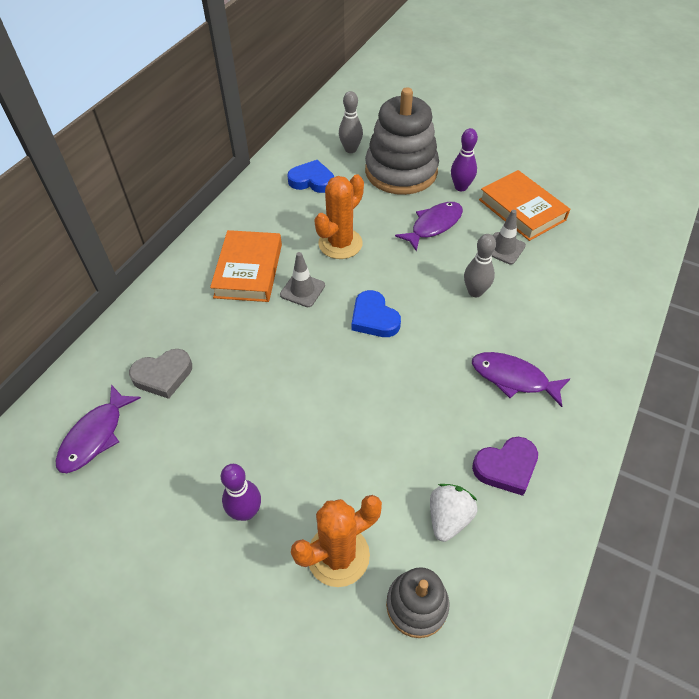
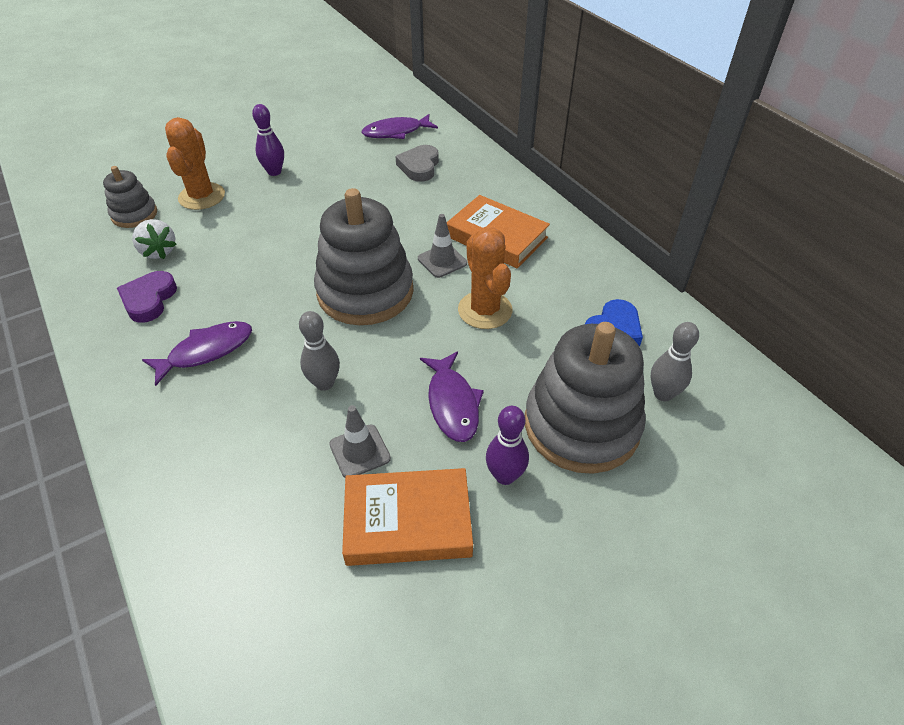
camera: 120 degrees right, 5 degrees down
(95, 436) = (396, 132): purple fish -> purple fish turned 75 degrees counterclockwise
(374, 318) = (365, 292): blue heart -> grey stacking toy

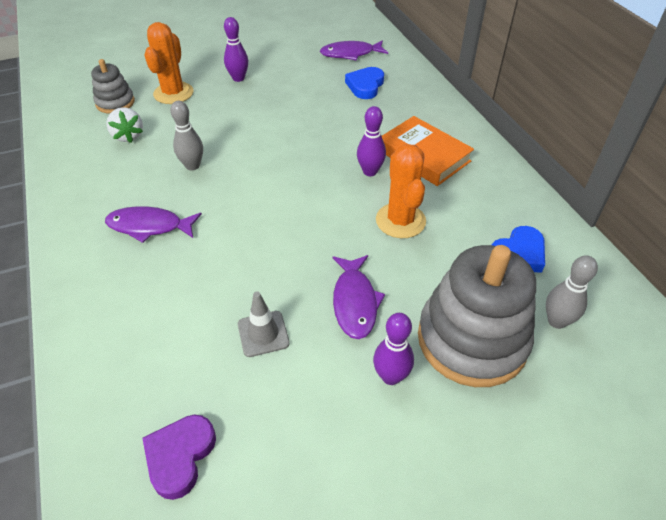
camera: 10 degrees right, 0 degrees up
(149, 300) = (111, 176): purple heart -> purple heart (180, 456)
(206, 351) = (149, 226): purple fish -> purple fish turned 150 degrees counterclockwise
(324, 383) = (244, 268): grey bowling pin -> grey bowling pin (192, 166)
(365, 292) = (296, 191): grey stacking toy -> none
(408, 521) = (293, 405): orange book -> none
(419, 166) = (365, 86): grey heart -> blue heart
(442, 261) = (370, 171): grey traffic cone -> purple bowling pin

